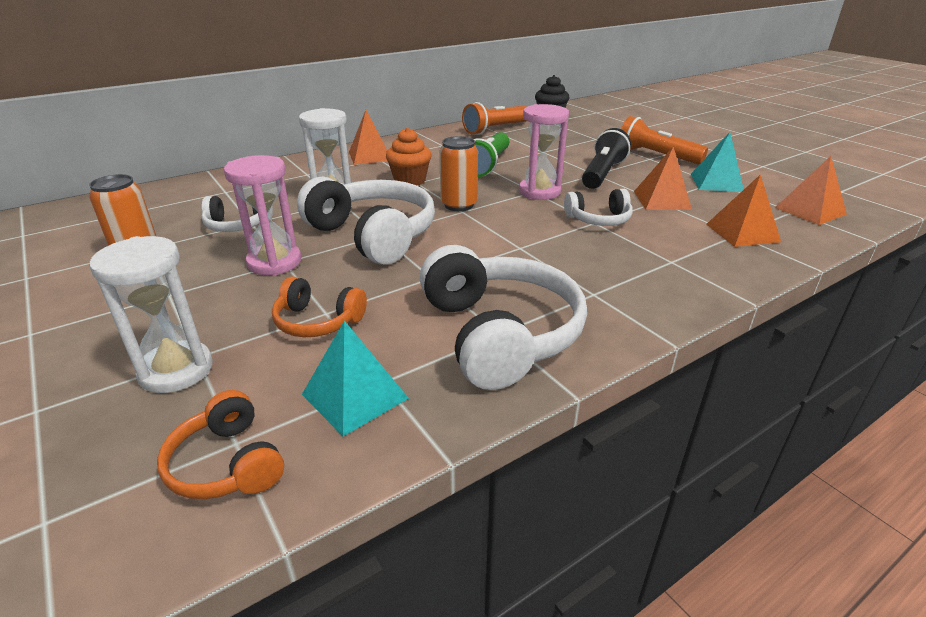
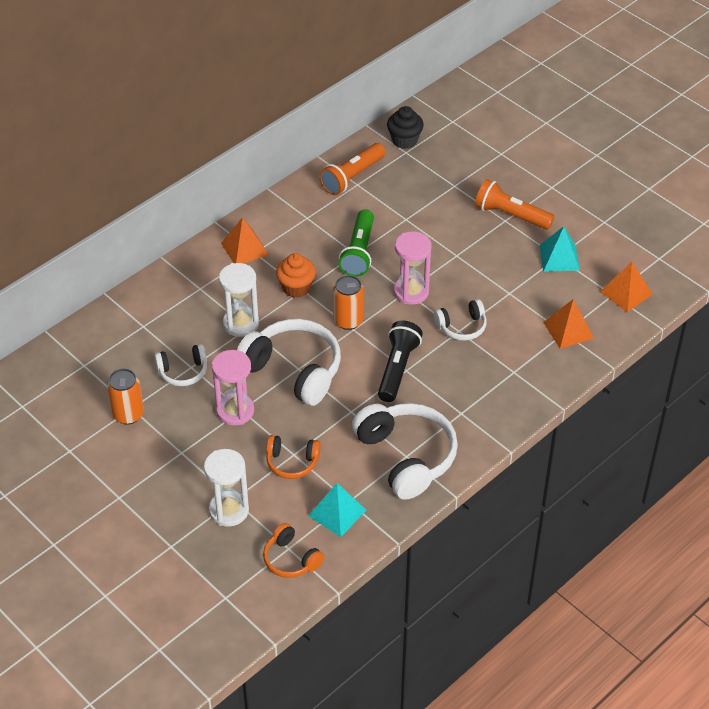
camera: 10 degrees left, 15 degrees up
(602, 174) = (463, 254): black flashlight -> black flashlight (397, 368)
(662, 200) = (511, 292): orange pyramid -> none

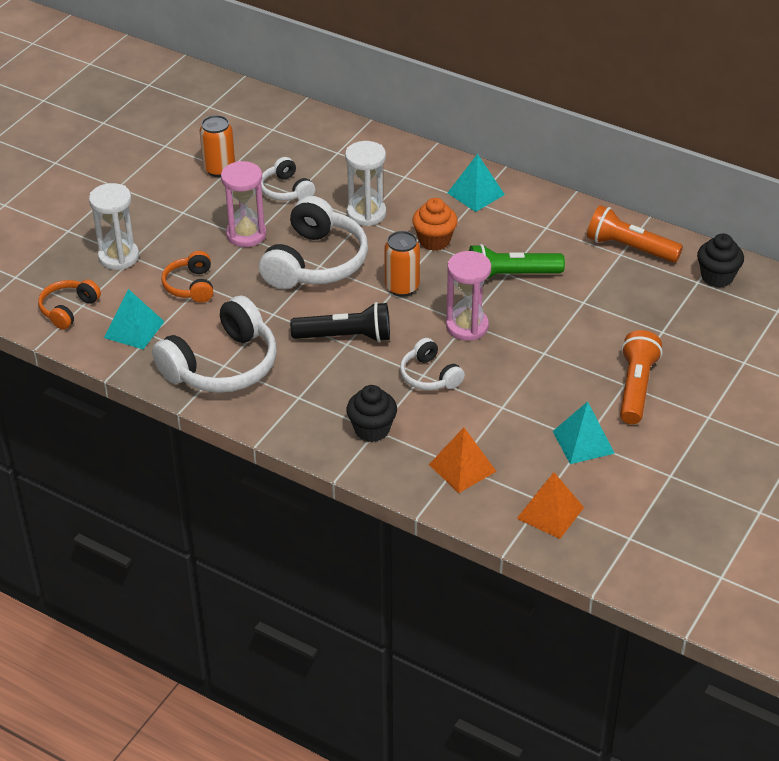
camera: 75 degrees right, 5 degrees down
(244, 248) = (476, 193): orange pyramid -> turquoise pyramid
(512, 374) = (372, 430): none -> black cupcake

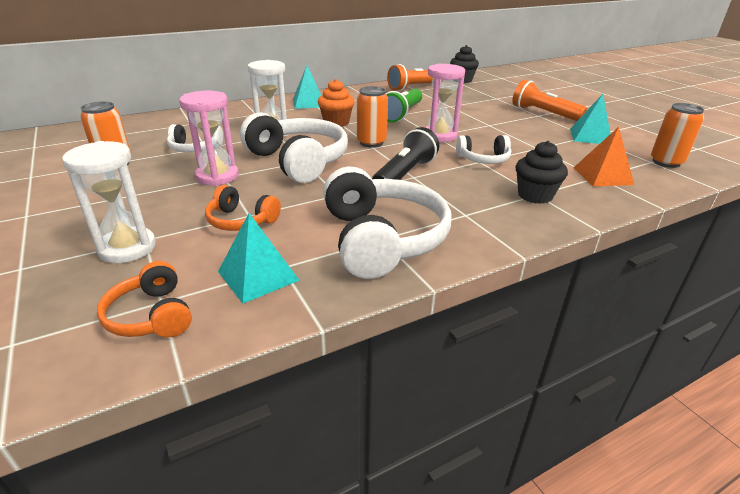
camera: 60 degrees left, 10 degrees down
(550, 512) = (666, 162): orange pyramid -> orange can

